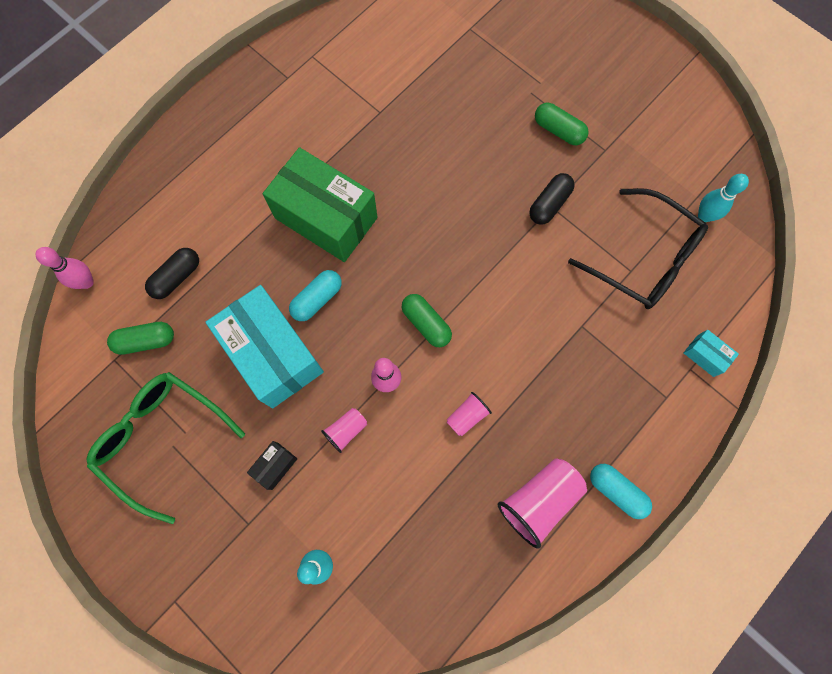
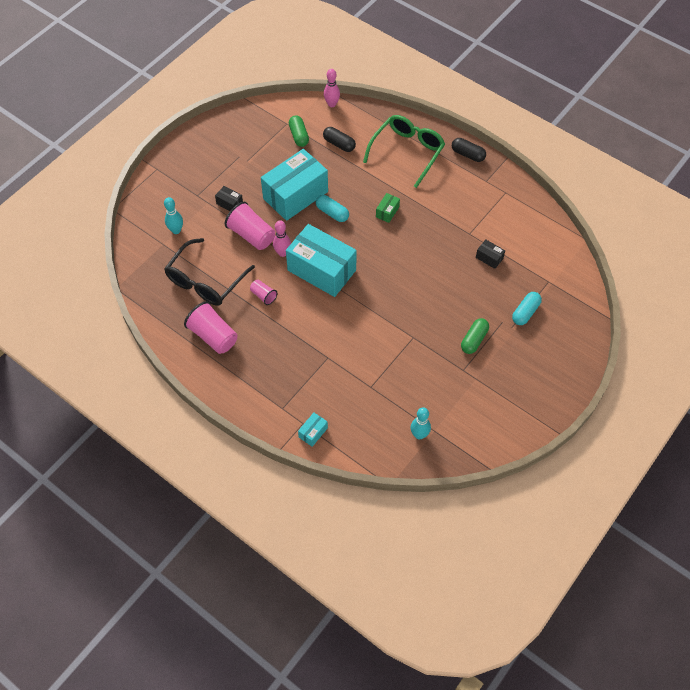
camera: 85 degrees right, 15 degrees down
(162, 439) = (243, 151): green glasses -> green glasses (407, 152)
(326, 218) = (387, 212): green box -> green box, size x0.41
(346, 430) = (251, 235): pink cup -> pink cup, size x1.88
(425, 93) = (489, 258): none -> black box
(426, 323) = (321, 270): green capsule -> turquoise box
(549, 204) = (414, 336): black capsule -> black capsule (468, 154)
(616, 491) = (220, 378): turquoise capsule -> turquoise capsule (525, 312)
(644, 259) = (380, 395): black glasses -> black glasses (205, 281)

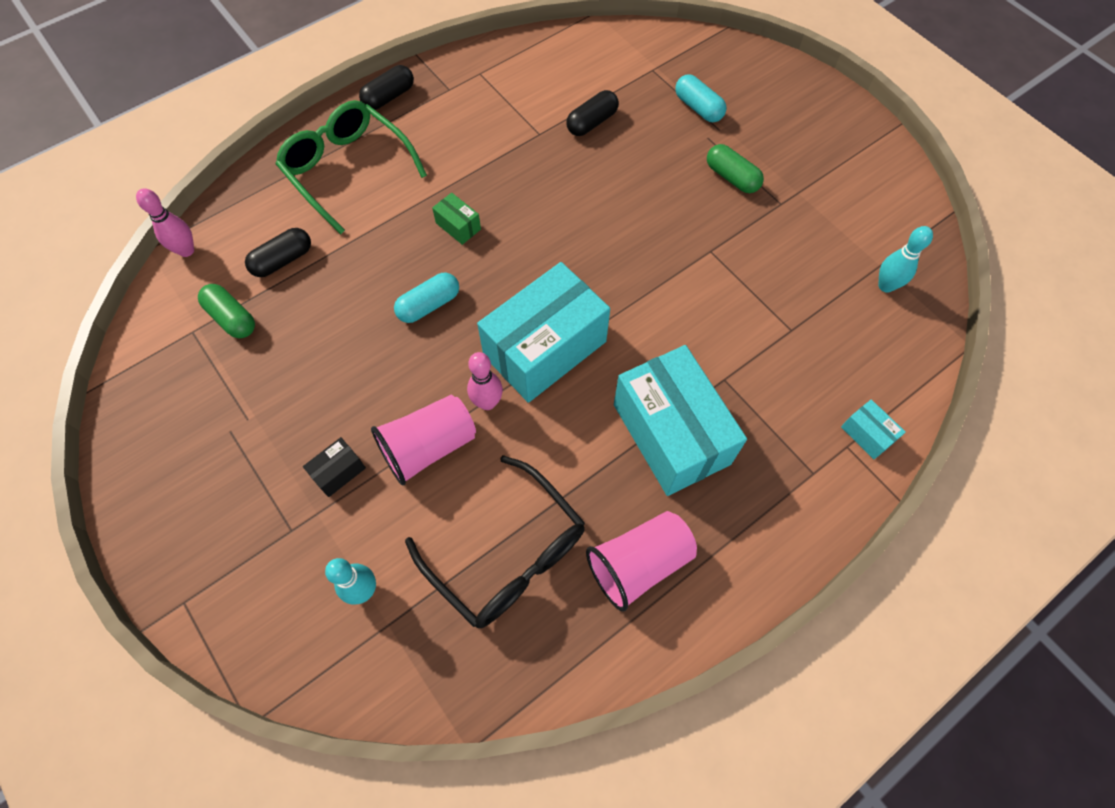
camera: 75 degrees left, 5 degrees up
(263, 295) = (571, 455): pink cup -> none
(295, 195) = (366, 353): turquoise box -> turquoise box (671, 434)
(299, 136) = (232, 318): green capsule -> green capsule turned 45 degrees clockwise
(489, 258) = (592, 122): black box -> black capsule

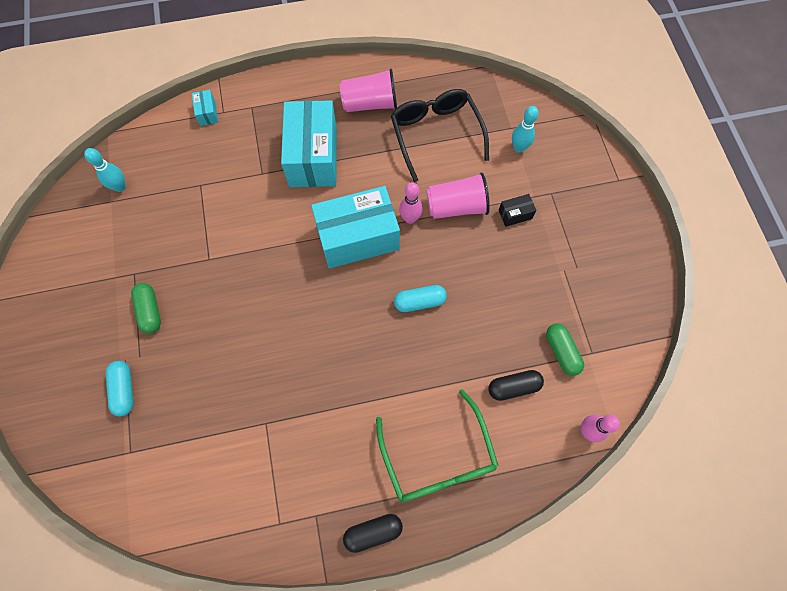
camera: 155 degrees left, 5 degrees up
(458, 226) = (372, 359): green box -> none
(592, 122) = (217, 415): black capsule -> none

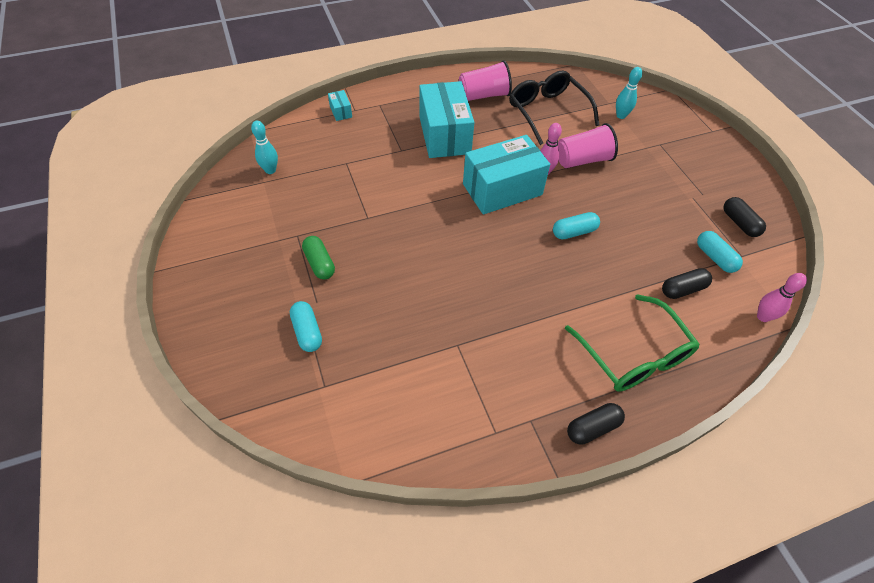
camera: 10 degrees left, 15 degrees down
(515, 214) = (635, 161): black box -> none
(561, 352) = (714, 257): green capsule -> turquoise capsule
(604, 310) = (739, 223): none -> black capsule

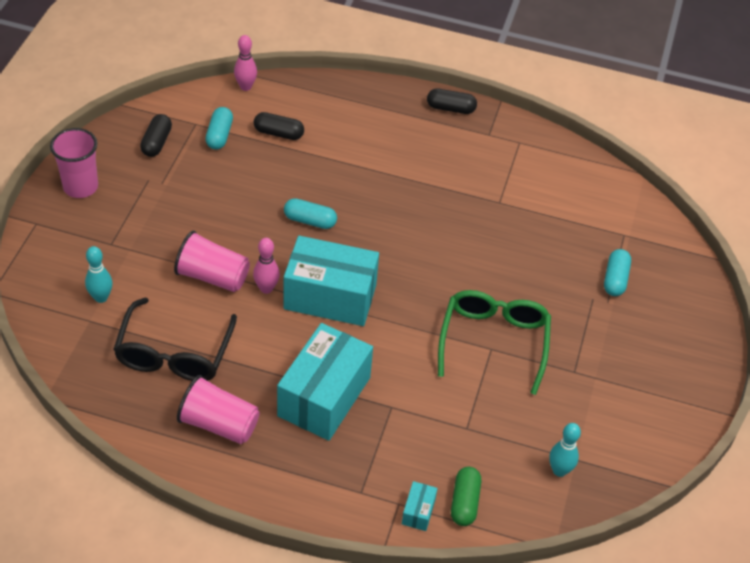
camera: 145 degrees left, 5 degrees down
(319, 263) = (569, 330): green capsule -> green capsule (464, 502)
(634, 355) = (373, 123): green glasses -> green glasses (494, 341)
(728, 165) = (80, 187): none -> pink cup

